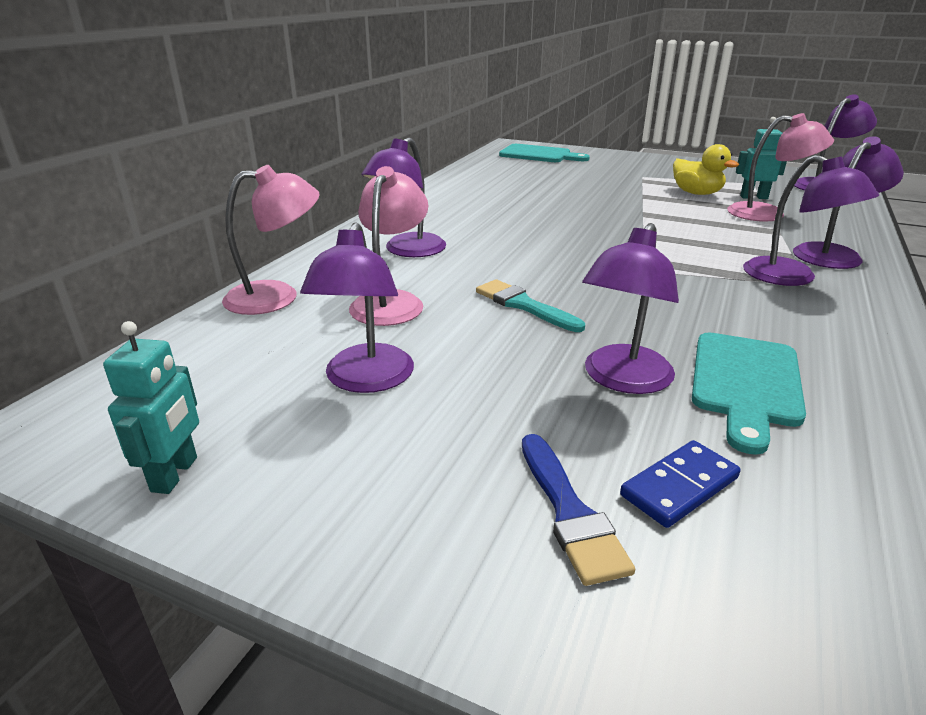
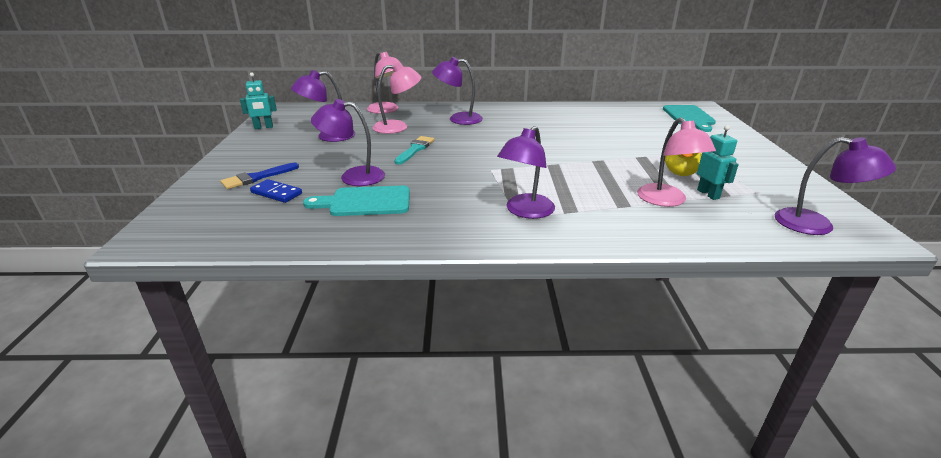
camera: 65 degrees right, 0 degrees up
(833, 253) = (597, 226): purple lamp -> none

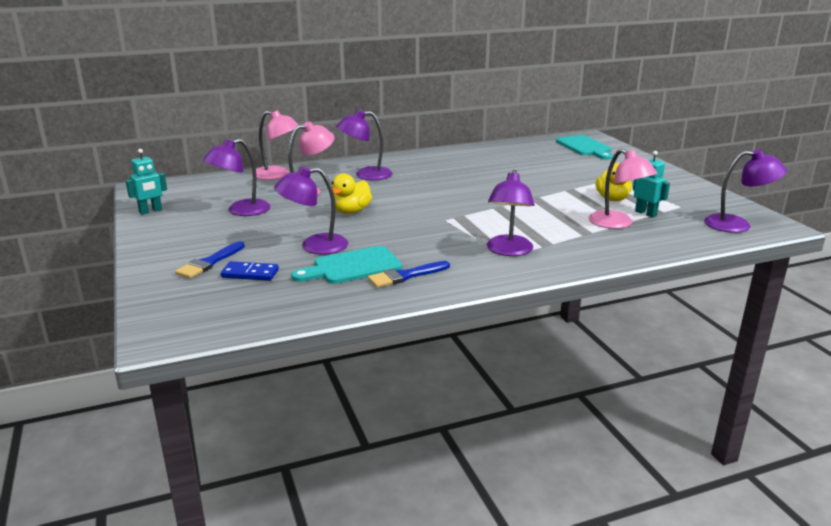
camera: 20 degrees left, 5 degrees down
(403, 220) = (405, 276): none -> blue brush
(415, 149) = (351, 211): turquoise brush -> yellow duck

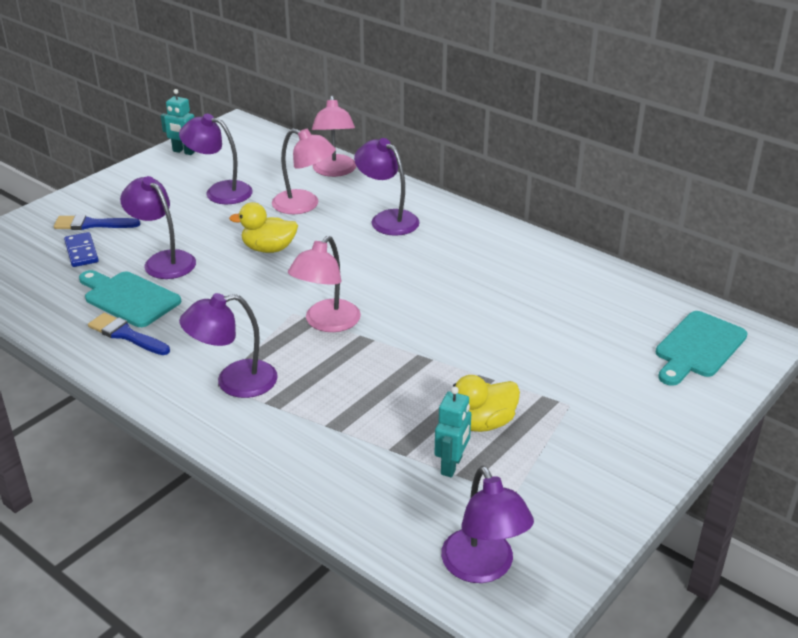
camera: 60 degrees right, 10 degrees up
(617, 224) = (389, 447): pink lamp -> pink lamp (326, 323)

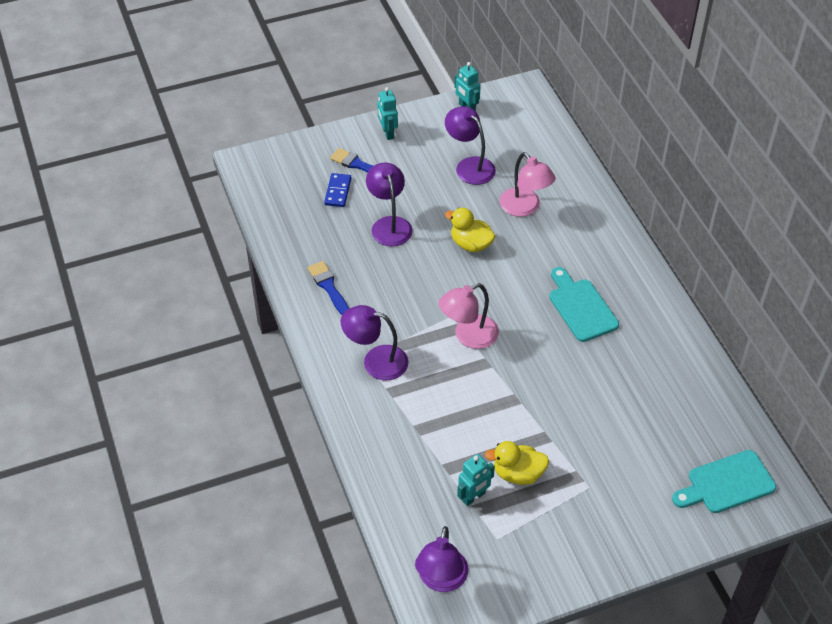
camera: 30 degrees right, 15 degrees up
(108, 191) = (387, 133): none -> turquoise robot
(129, 298) = (347, 252): turquoise cutting board -> turquoise cutting board (581, 307)
(334, 171) = (572, 178): pink lamp -> none
(387, 219) = (580, 250): purple lamp -> none

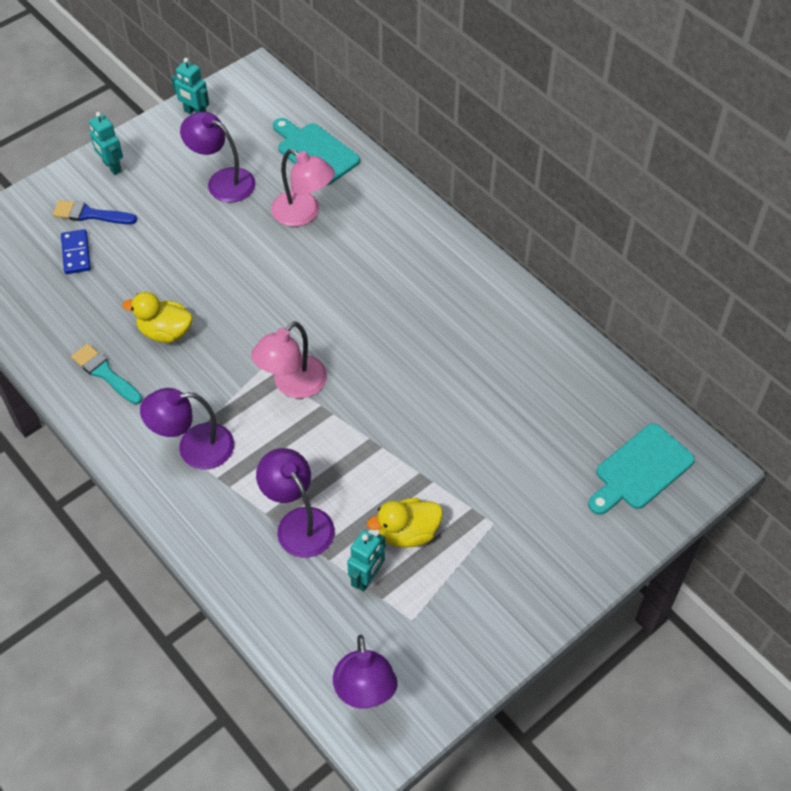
camera: 20 degrees left, 5 degrees up
(328, 287) = (105, 373): blue brush -> turquoise brush
(389, 224) = (152, 277): purple lamp -> purple lamp (298, 523)
(471, 244) = (256, 274): yellow duck -> yellow duck (165, 332)
(581, 307) = (408, 313): turquoise cutting board -> turquoise cutting board (315, 152)

